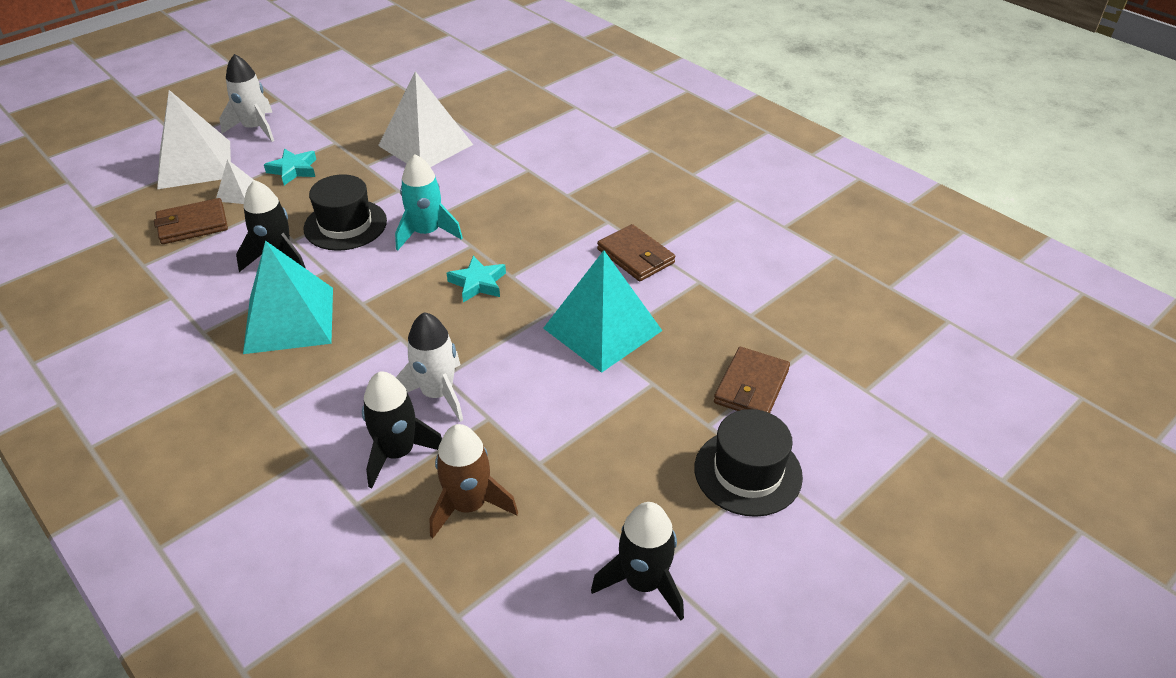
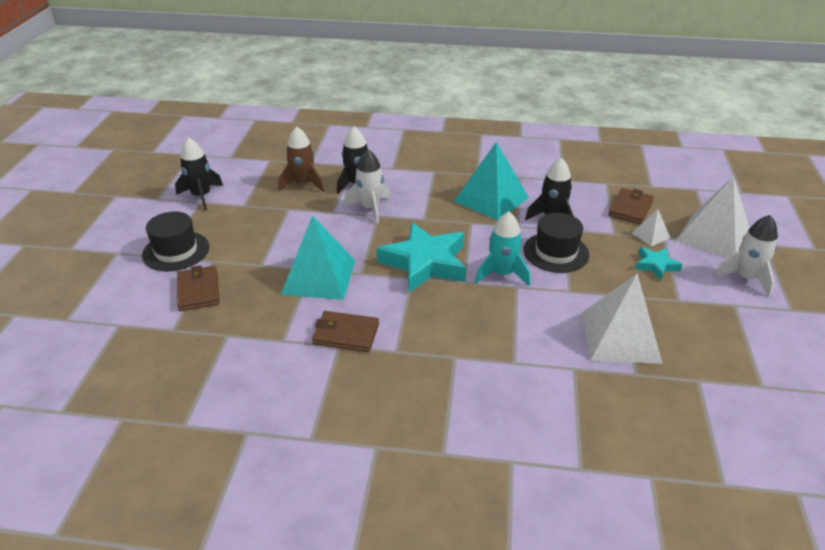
camera: 140 degrees right, 5 degrees down
(478, 283) = (425, 263): turquoise star -> turquoise star, size x2.05

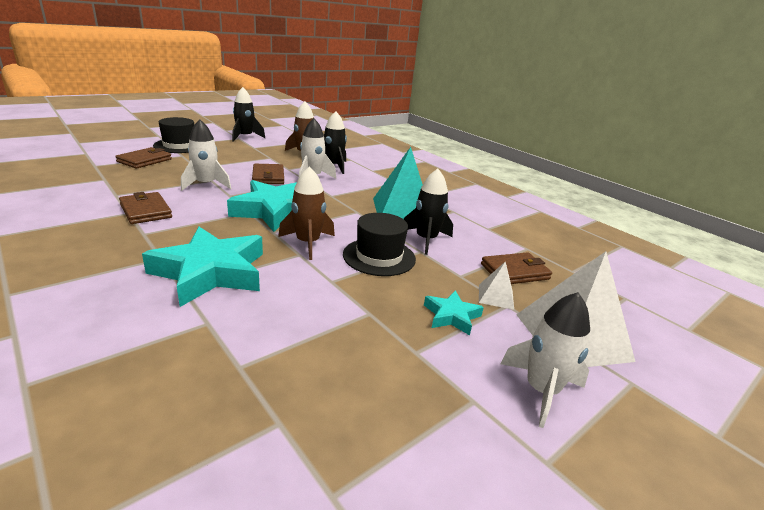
camera: 40 degrees right, 10 degrees down
(318, 276) = (206, 184): turquoise pyramid -> white rocket
(340, 232) = (268, 177): none -> brown wallet
(502, 274) = (308, 243): turquoise rocket -> brown rocket
(503, 340) = (211, 272): none -> turquoise star
(620, 337) = (295, 334): white pyramid -> none

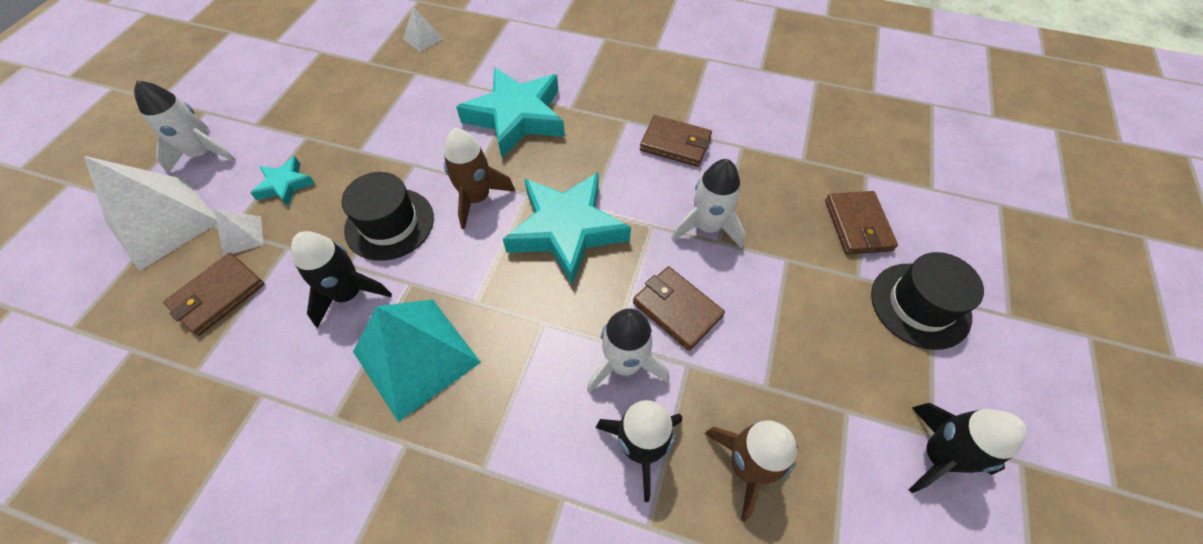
camera: 150 degrees right, 30 degrees up
(166, 420) = (423, 38): none -> white pyramid

